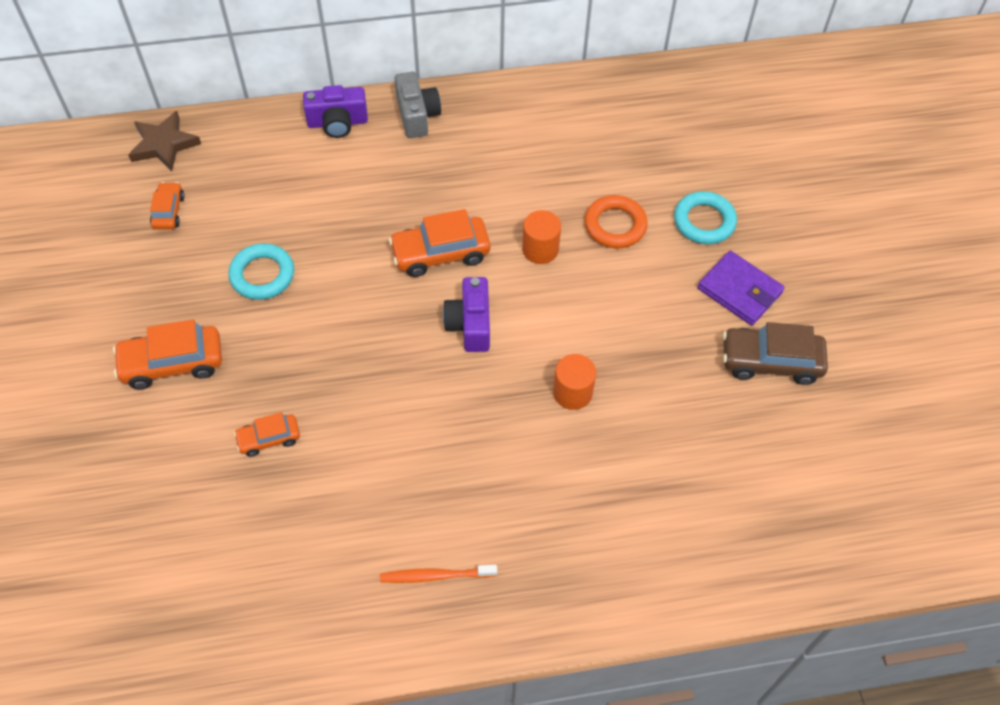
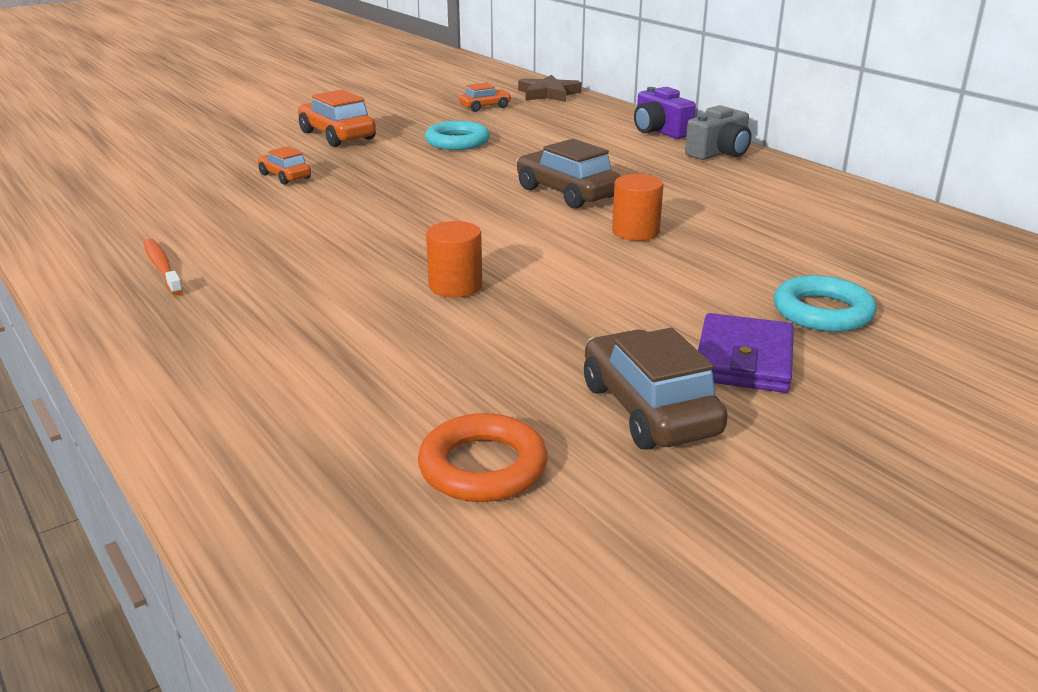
camera: 65 degrees right, 30 degrees down
(440, 253) = (567, 193): orange car -> brown car
(470, 324) = (494, 221): purple camera -> none
(615, 225) = (728, 261): orange ring -> orange ring (483, 467)

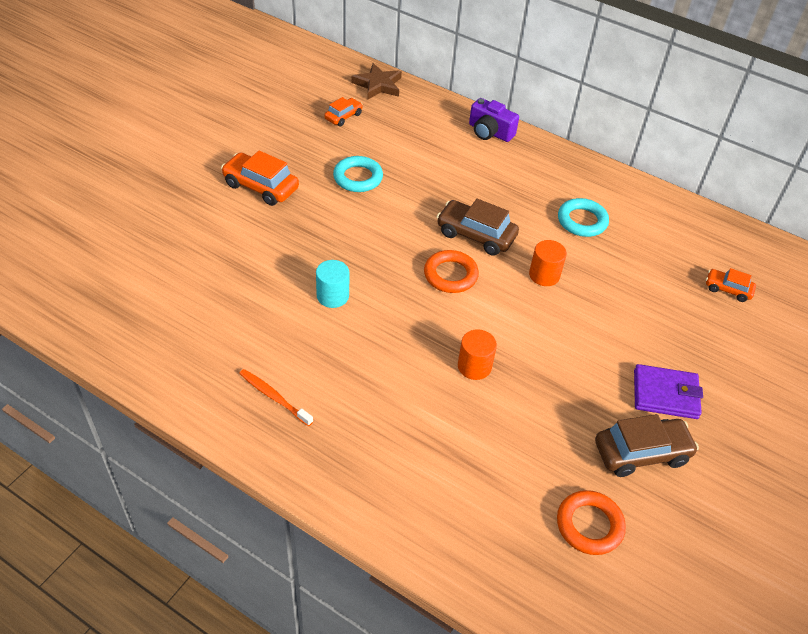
camera: 25 degrees left, 20 degrees up
(285, 176) = (267, 257): orange car -> orange car (727, 289)
(329, 210) = (332, 296): none -> turquoise cylinder
(500, 215) = (450, 275): none -> orange ring
(649, 409) = (641, 453): brown car -> brown car turned 120 degrees clockwise
(719, 153) = (544, 157): grey camera -> none
(743, 359) = (665, 394): purple wallet -> purple wallet turned 75 degrees counterclockwise
(822, 312) = (684, 336): turquoise ring -> turquoise ring (582, 221)

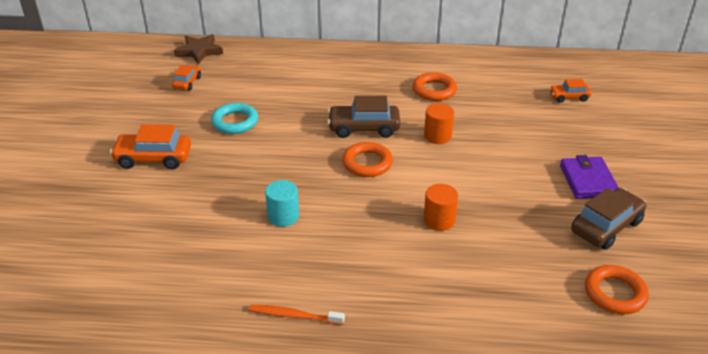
camera: 25 degrees left, 10 degrees down
(490, 132) = (316, 55): purple camera -> none
(582, 221) = (434, 90): turquoise ring -> orange ring
(665, 394) = (588, 181): purple wallet -> purple wallet turned 75 degrees counterclockwise

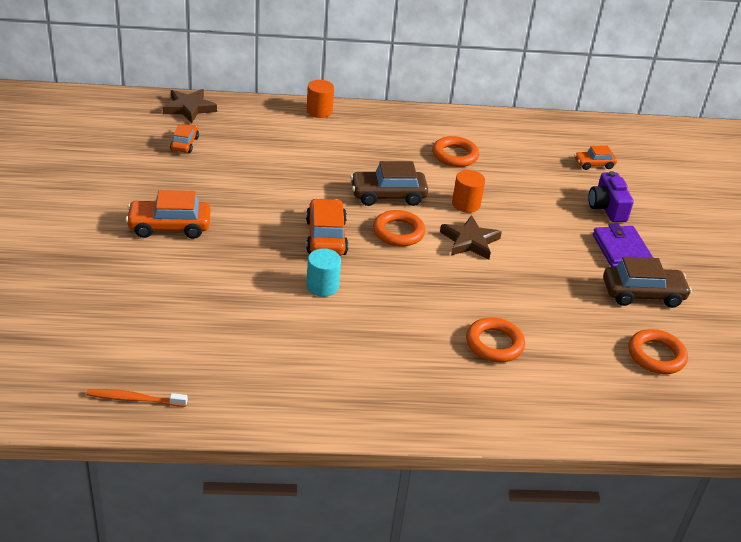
camera: 10 degrees left, 0 degrees up
(235, 122) = (248, 188): turquoise ring -> none
(293, 315) = (353, 381): orange toothbrush -> orange toothbrush (134, 399)
(297, 168) = (326, 237): none -> orange car
(435, 172) = (470, 241): none -> brown star
(439, 220) = (480, 289): orange cylinder -> orange cylinder (319, 111)
(444, 278) = (494, 344): none -> orange ring
(577, 139) = (607, 208): none -> purple camera
(606, 226) = (642, 294): brown car -> brown car turned 45 degrees clockwise

